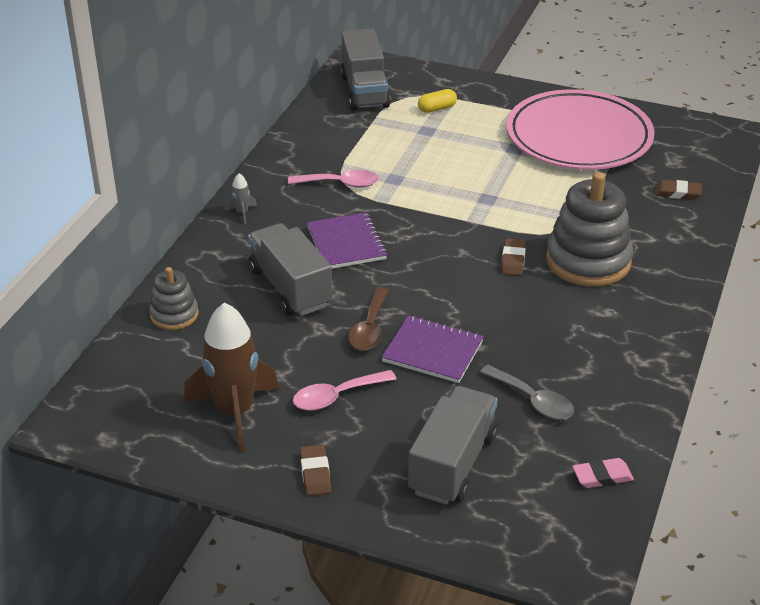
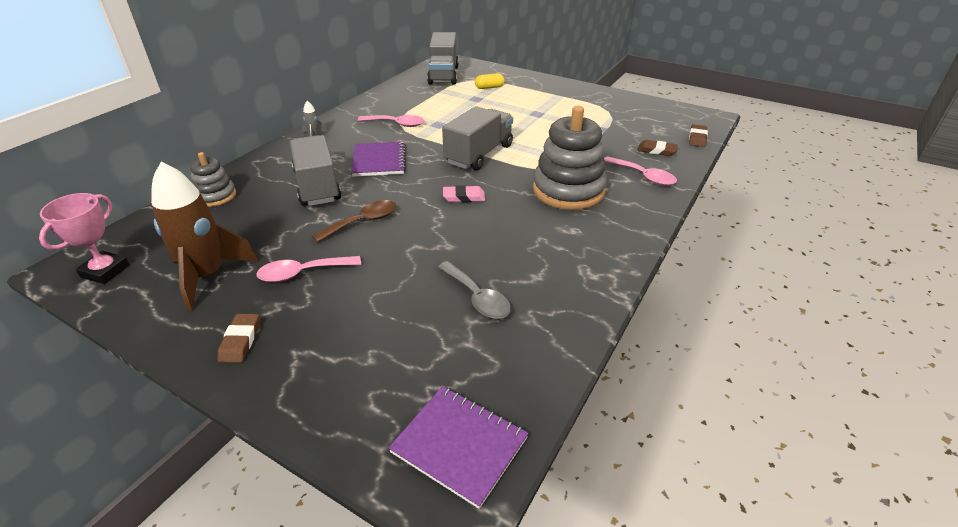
camera: 10 degrees right, 0 degrees up
(115, 421) = (105, 271): none -> pink trophy
(369, 328) = (362, 222): brown spoon -> brown spoon turned 150 degrees counterclockwise
(433, 351) = (406, 245): purple notebook -> purple notebook (459, 445)
(453, 464) = (374, 349): grey truck -> grey truck (479, 154)
(513, 260) = (505, 184): brown eraser -> brown eraser (697, 138)
(578, 137) = (587, 110): pink plate -> none
(602, 476) = (519, 383): pink eraser -> pink eraser (464, 197)
(669, 232) = (643, 176): none -> pink spoon

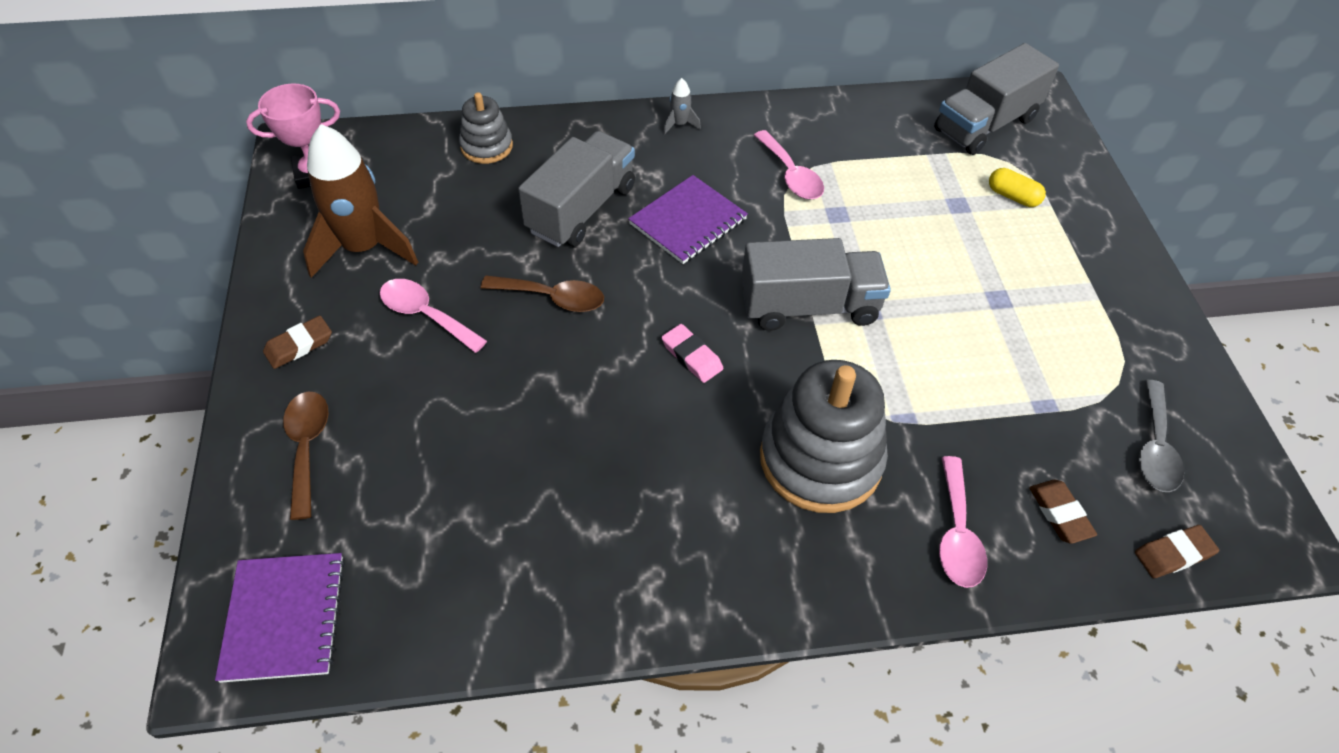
camera: 50 degrees right, 15 degrees up
(332, 373) = (307, 447): none -> brown spoon
(477, 298) = (508, 496): grey spoon -> grey spoon (1154, 448)

